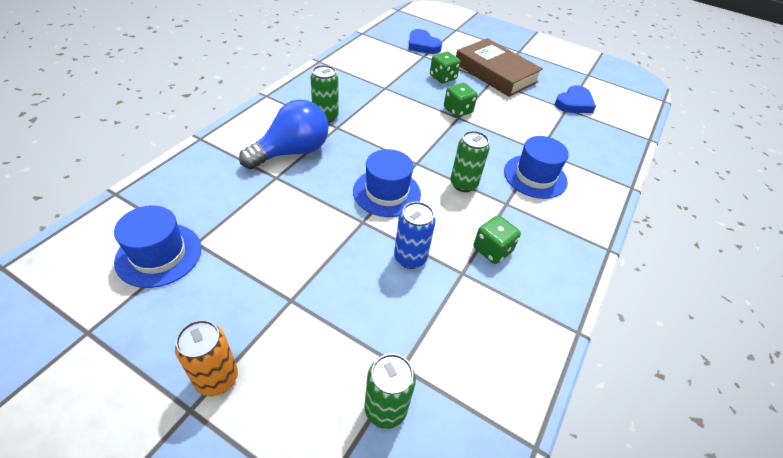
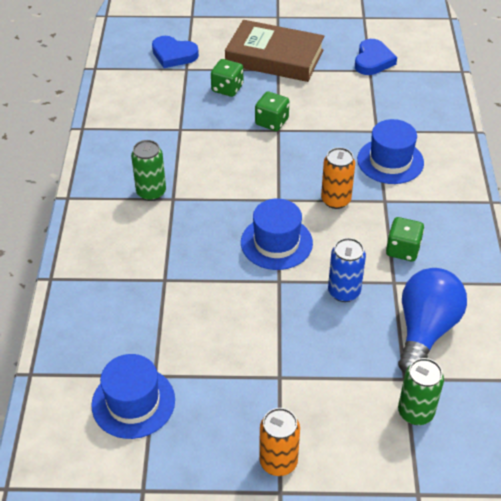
camera: 25 degrees left, 0 degrees up
(292, 152) = (155, 247): blue light bulb -> blue light bulb (425, 330)
(463, 184) = (335, 200): green can -> orange can

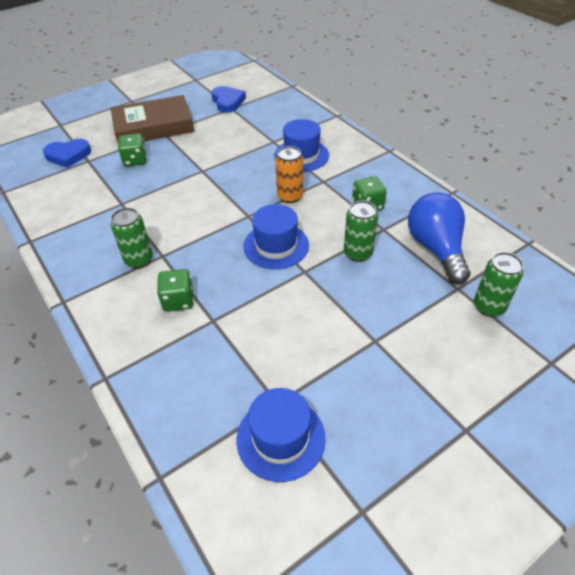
camera: 35 degrees left, 0 degrees up
(272, 122) = (192, 167): green dice -> green dice (178, 300)
(278, 462) = (440, 406): orange can -> none
(344, 292) = (358, 253): blue can -> green can

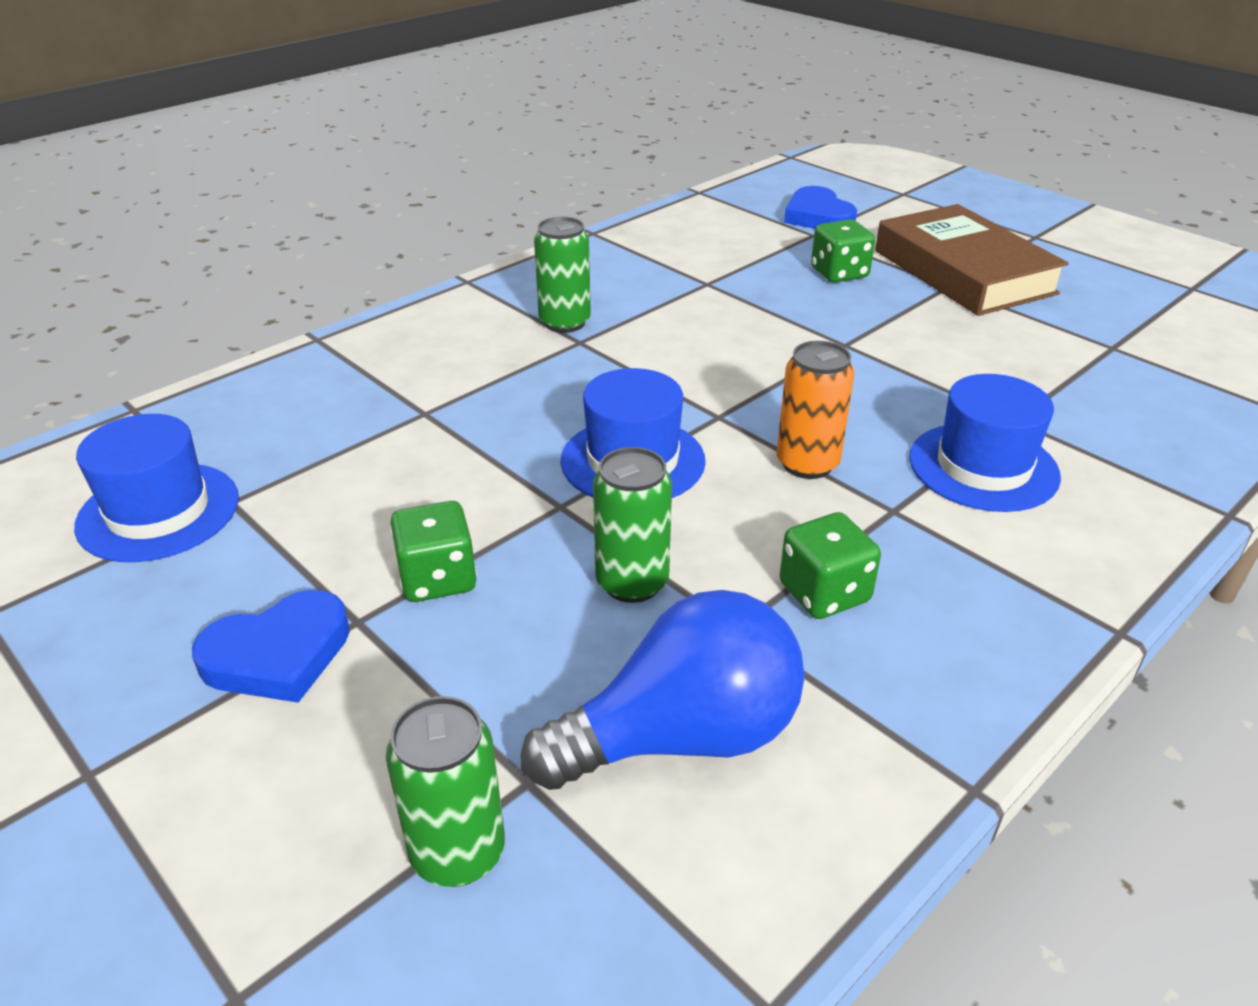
camera: 80 degrees right, 10 degrees down
(178, 300) = (471, 373): green dice -> green dice (438, 578)
(227, 102) = (1135, 339): blue heart -> blue heart (278, 654)

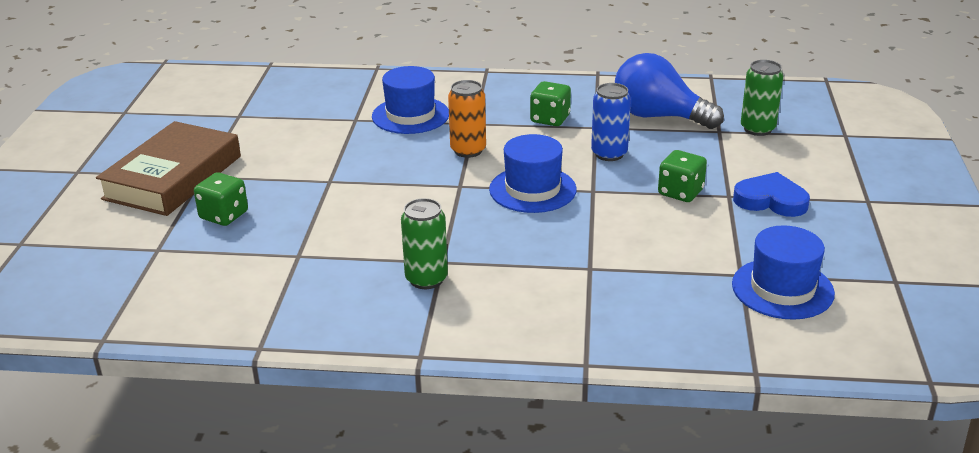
camera: 130 degrees left, 5 degrees down
(632, 582) = (609, 154): green can -> blue can
(818, 216) = (114, 260): blue heart -> none

